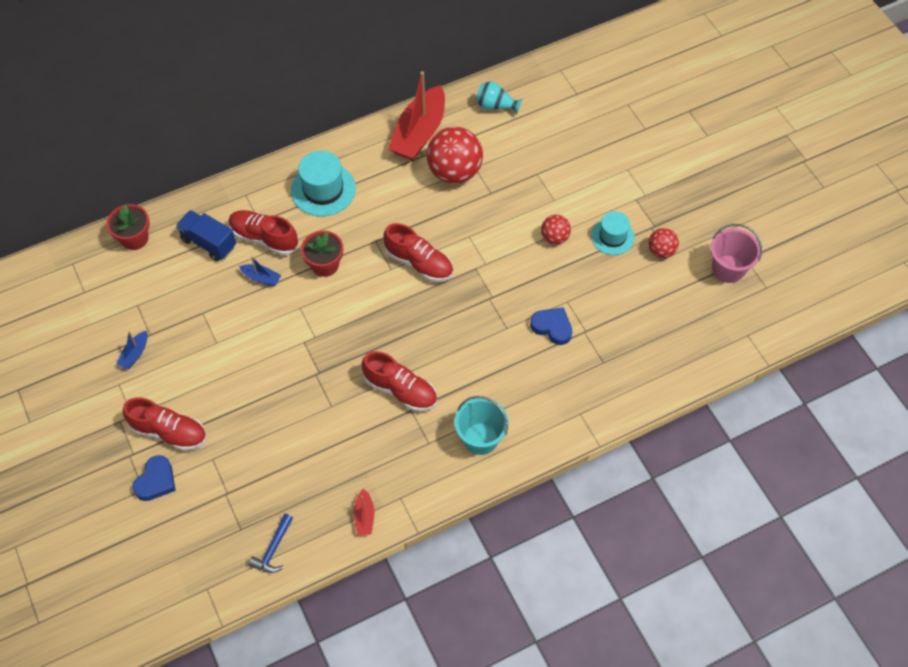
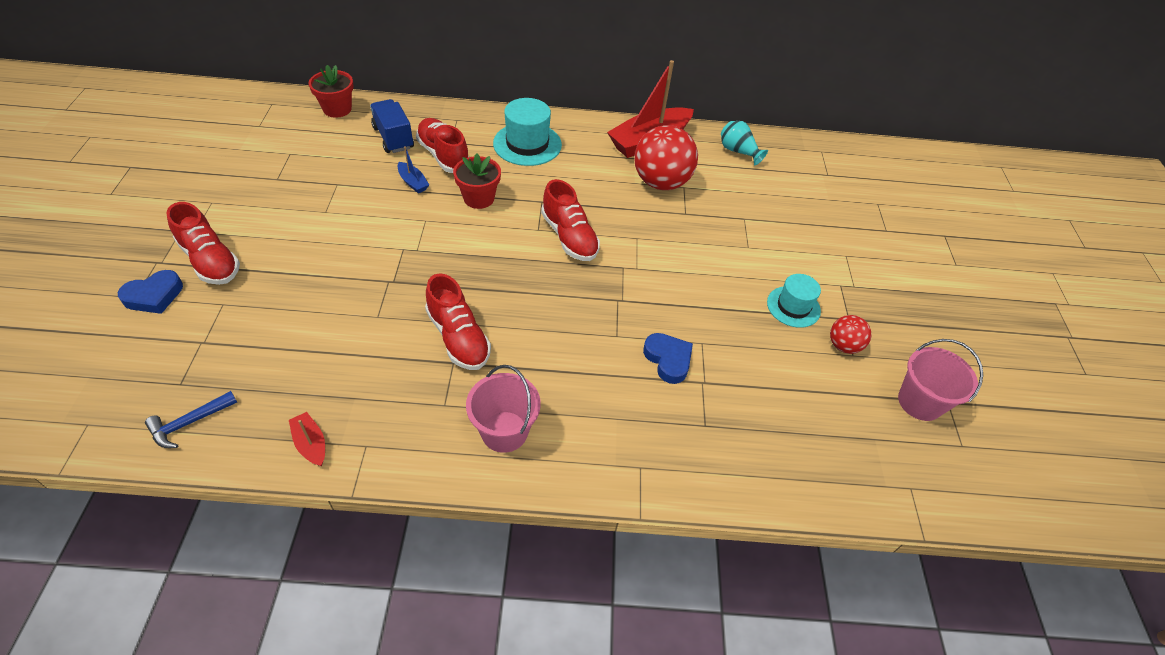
camera: 25 degrees right, 10 degrees down
(135, 354) = (249, 187): blue boat -> none
(364, 516) = (311, 444): red boat -> red boat turned 120 degrees clockwise
(480, 438) = (504, 431): turquoise bucket -> pink bucket
(554, 237) = (727, 279): red ball -> none

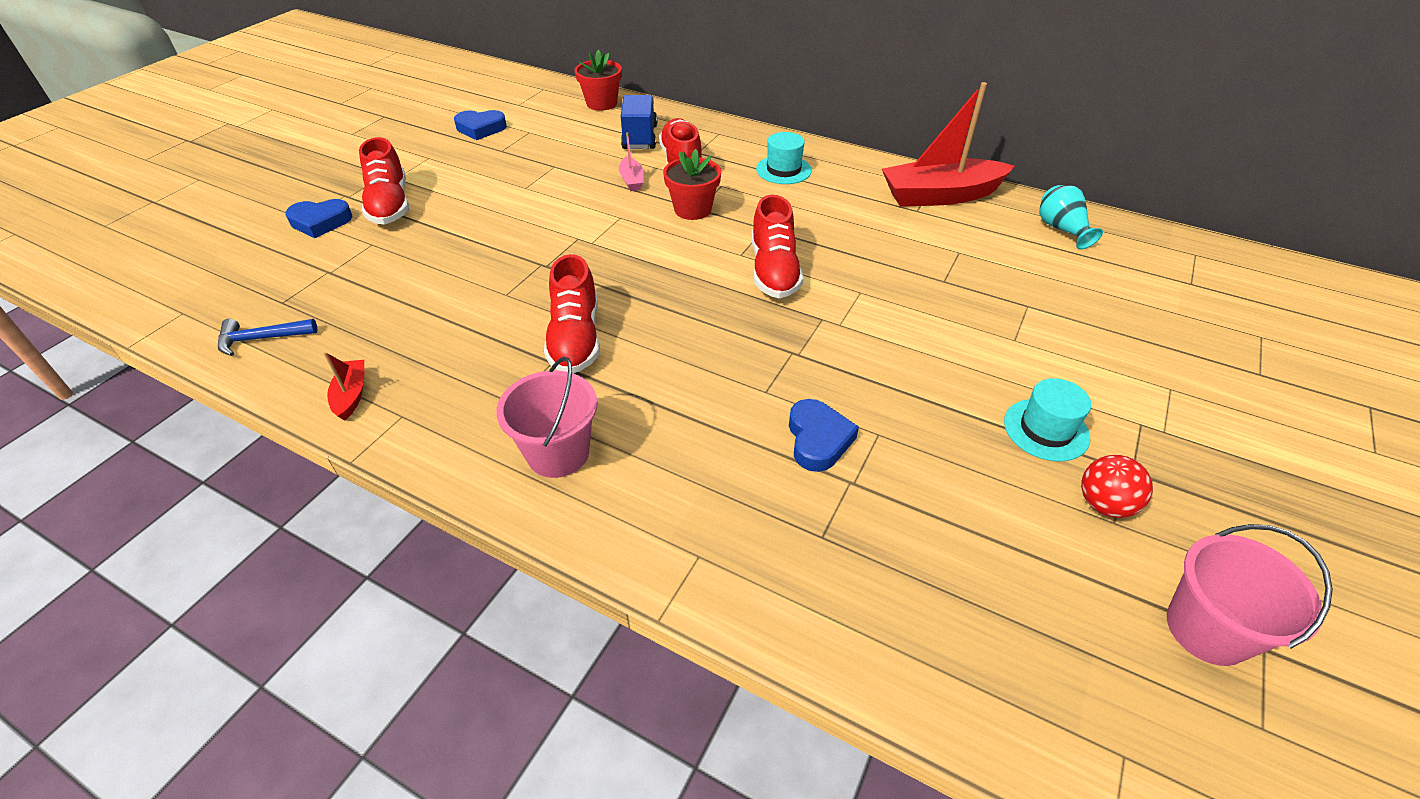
camera: 30 degrees right, 5 degrees down
(240, 160) = (481, 128): none -> blue heart
(413, 182) = (632, 180): blue boat -> pink boat
(527, 144) = (783, 170): turquoise hat -> turquoise hat, size x0.66
(661, 182) = (930, 241): red ball -> none

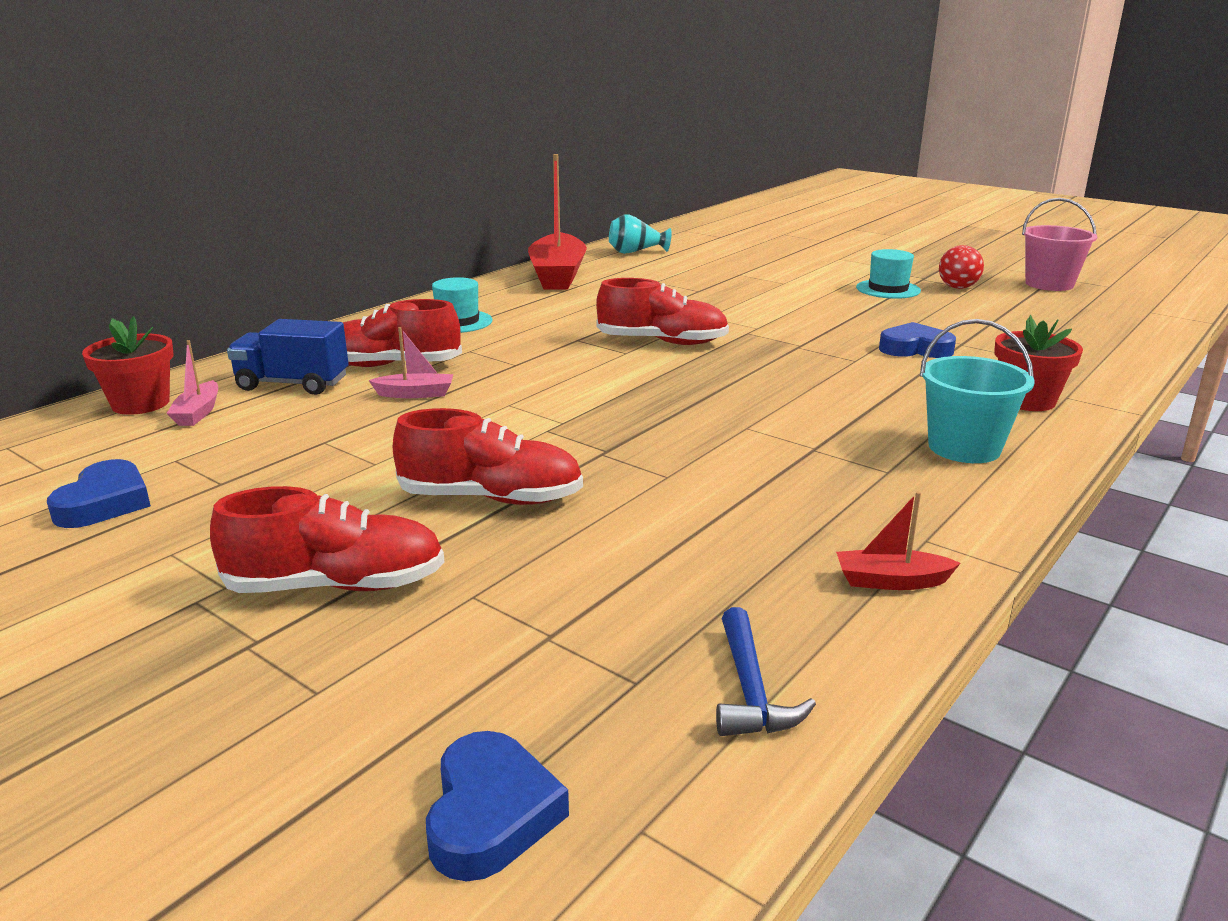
camera: 80 degrees left, 20 degrees down
(320, 222) = (347, 667): blue heart -> blue heart (491, 814)
(558, 453) = (964, 448): pink bucket -> turquoise bucket
(575, 338) = (769, 436): red shoe -> red shoe (491, 498)
(591, 121) = (198, 413): none -> pink boat
(692, 209) = (516, 367): red flower pot -> red flower pot (1027, 400)

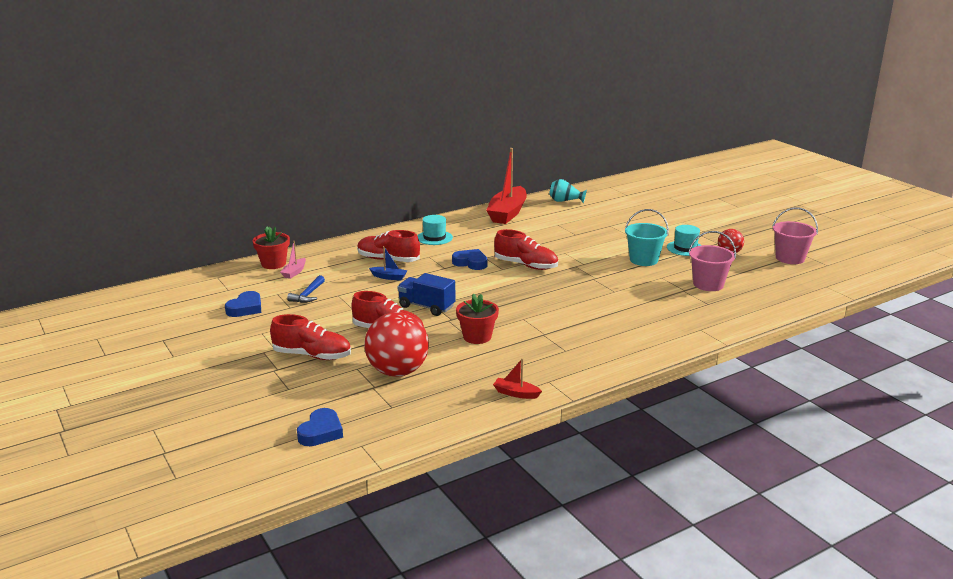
camera: 20 degrees right, 0 degrees up
(292, 384) = (339, 263): blue truck -> blue truck (426, 307)
(415, 394) = (389, 277): pink boat -> blue boat
(579, 584) = (397, 371): none -> red ball
(750, 690) = (428, 417): blue hammer -> blue hammer (308, 295)
(915, 348) = (654, 289): blue heart -> blue heart (470, 263)
(964, 448) = (614, 346): turquoise bucket -> turquoise bucket (643, 260)
(986, 331) = (708, 284): none -> pink bucket
(1027, 400) = (676, 328): red flower pot -> red flower pot (477, 337)

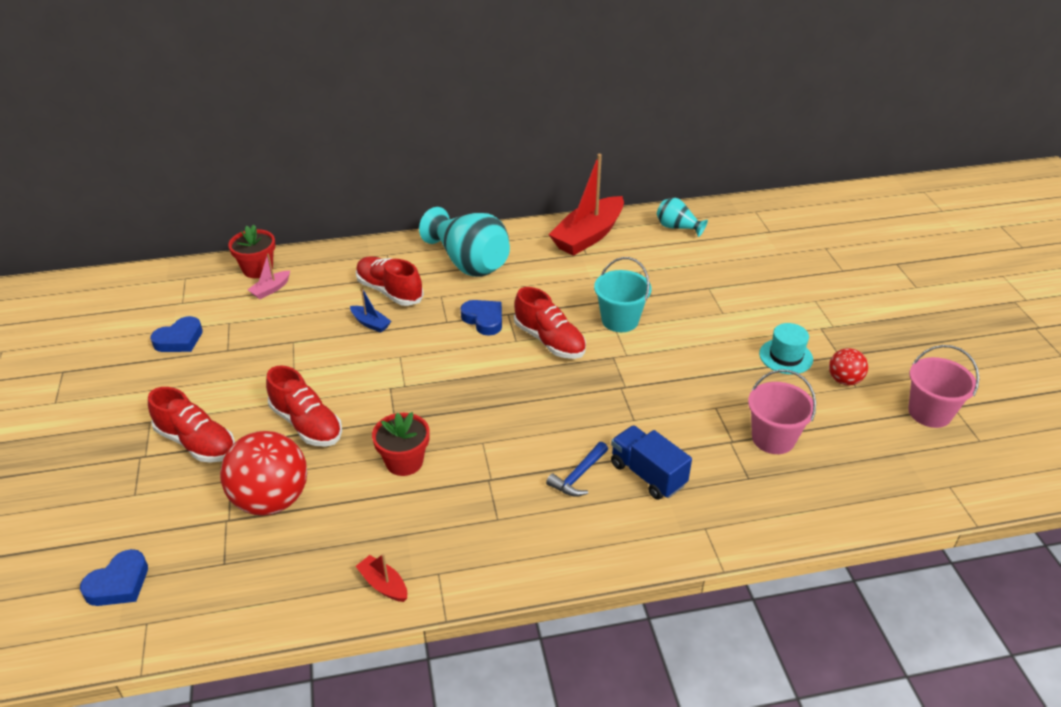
camera: 20 degrees right, 15 degrees up
(308, 295) = (260, 333): blue hammer -> blue hammer (578, 476)
(426, 307) = (380, 389): blue truck -> blue truck (647, 474)
(434, 238) = (469, 263): turquoise hat -> turquoise vase
(643, 260) = (712, 366): turquoise bucket -> turquoise bucket (620, 320)

